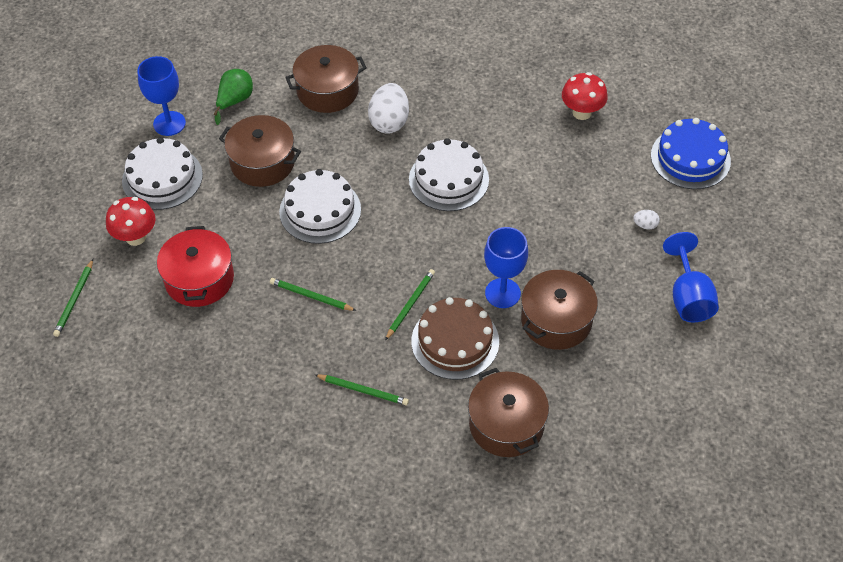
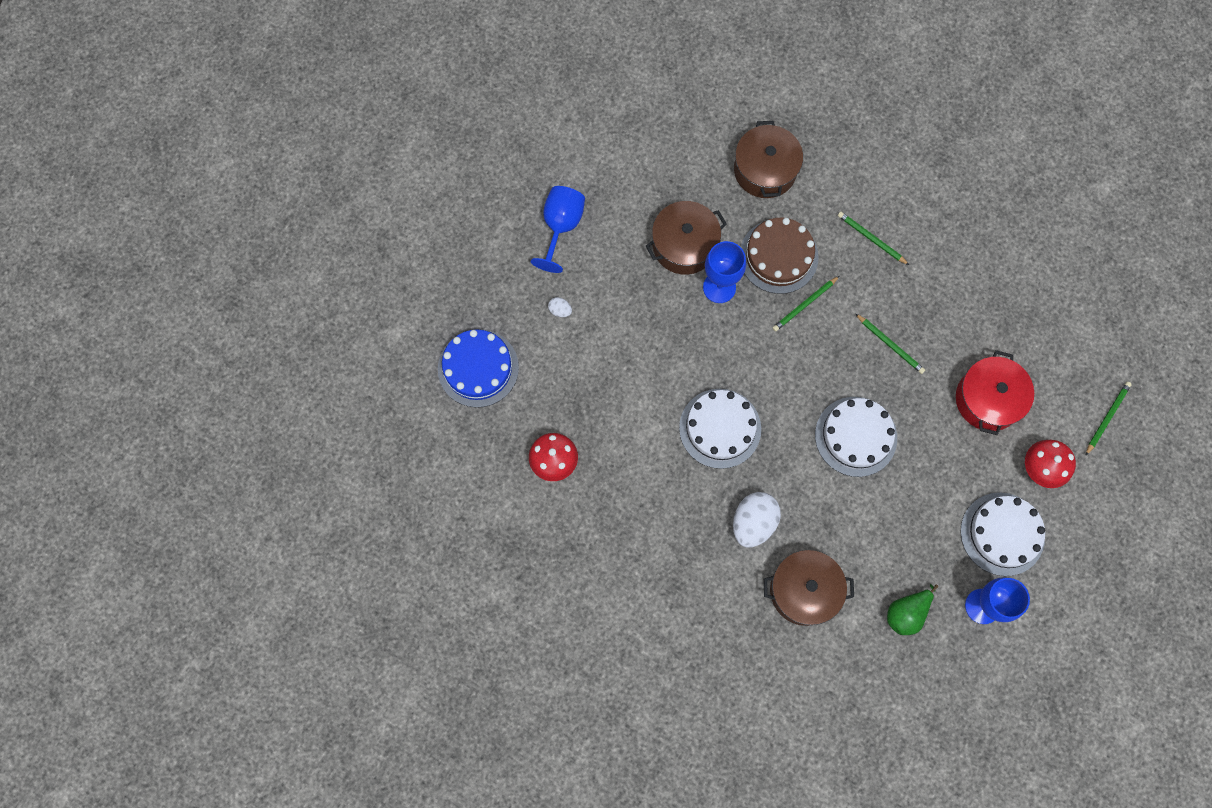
camera: 160 degrees left, 20 degrees up
(262, 162) = (897, 517): brown pot -> none

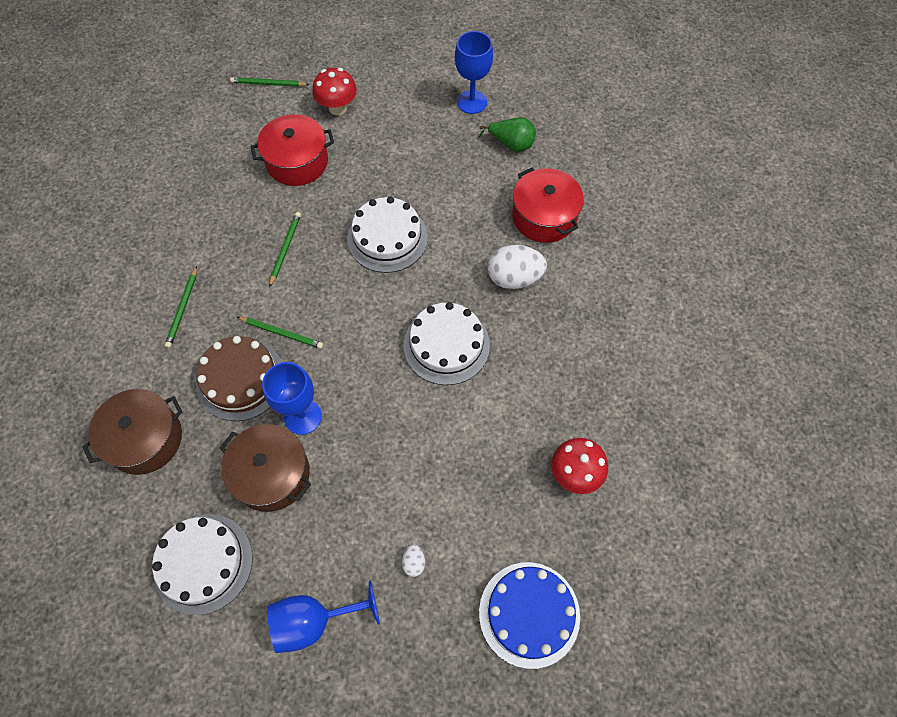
camera: 120 degrees left, 10 degrees down
(804, 590) = (544, 216): brown pot -> red pot
(1002, 534) = (406, 111): white cake -> white cake (203, 563)

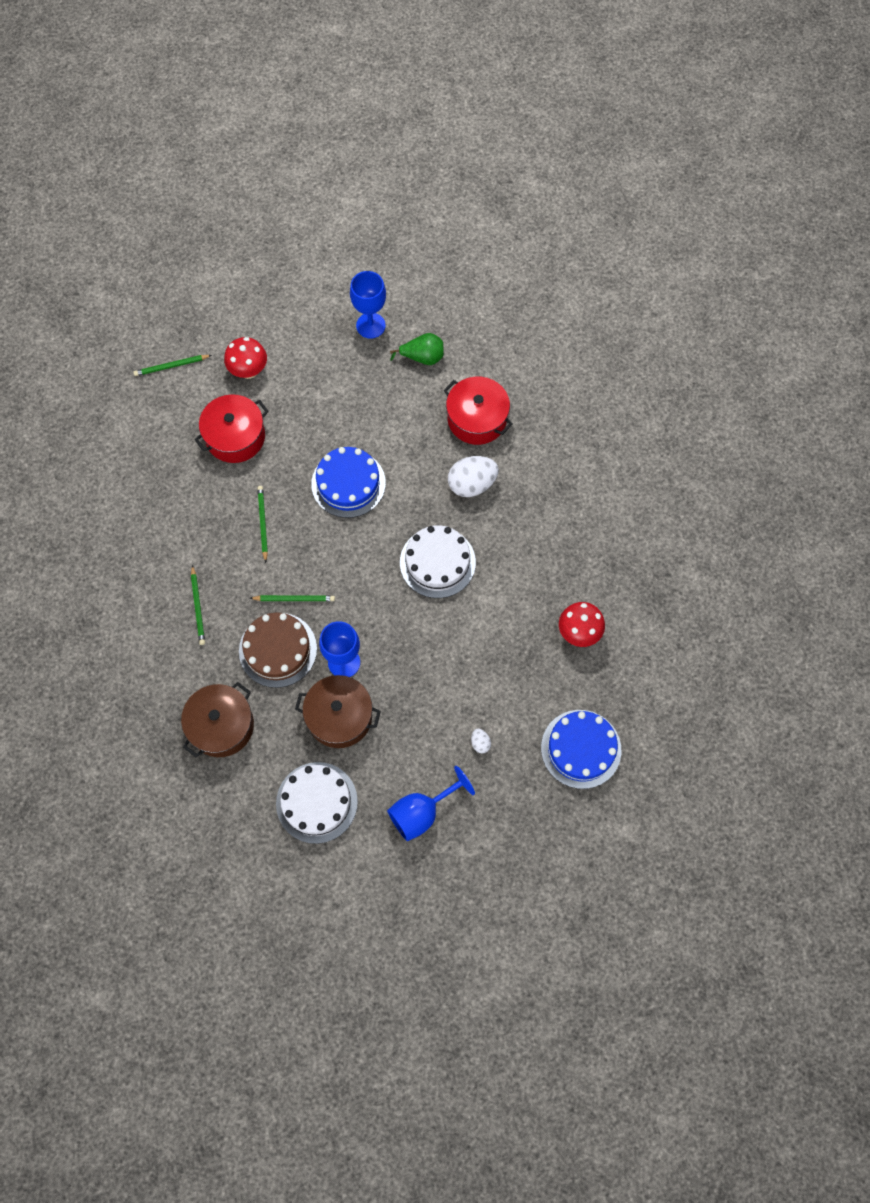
camera: 20 degrees left, 5 degrees up
(387, 238) = (348, 483): white cake -> blue cake

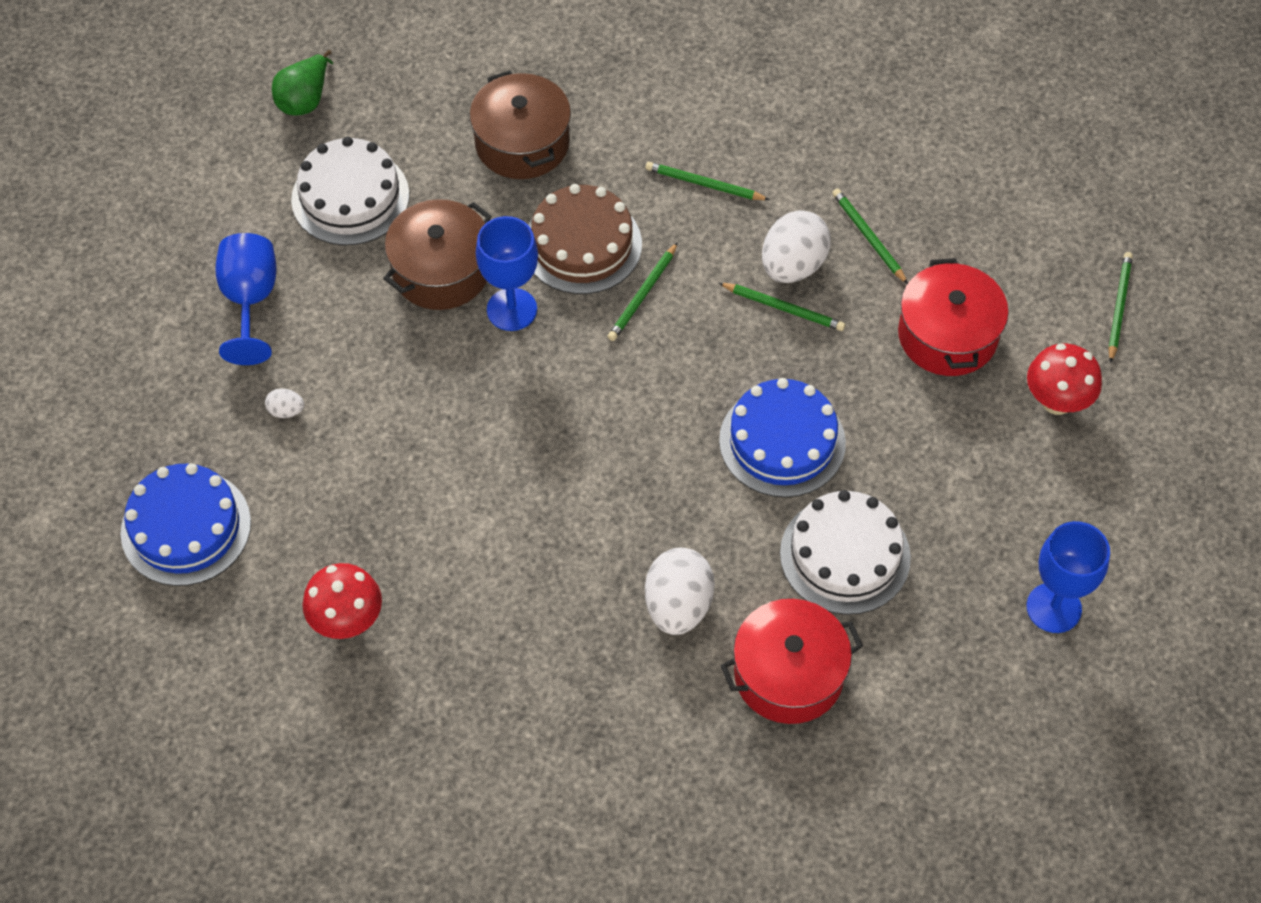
camera: 120 degrees right, 10 degrees down
(190, 504) = (868, 237): none -> green pencil
(231, 532) = (793, 266): none -> white egg
(422, 357) = (949, 654): green pear -> green pear (305, 99)
(437, 562) = (581, 493): white cake -> white cake (845, 555)

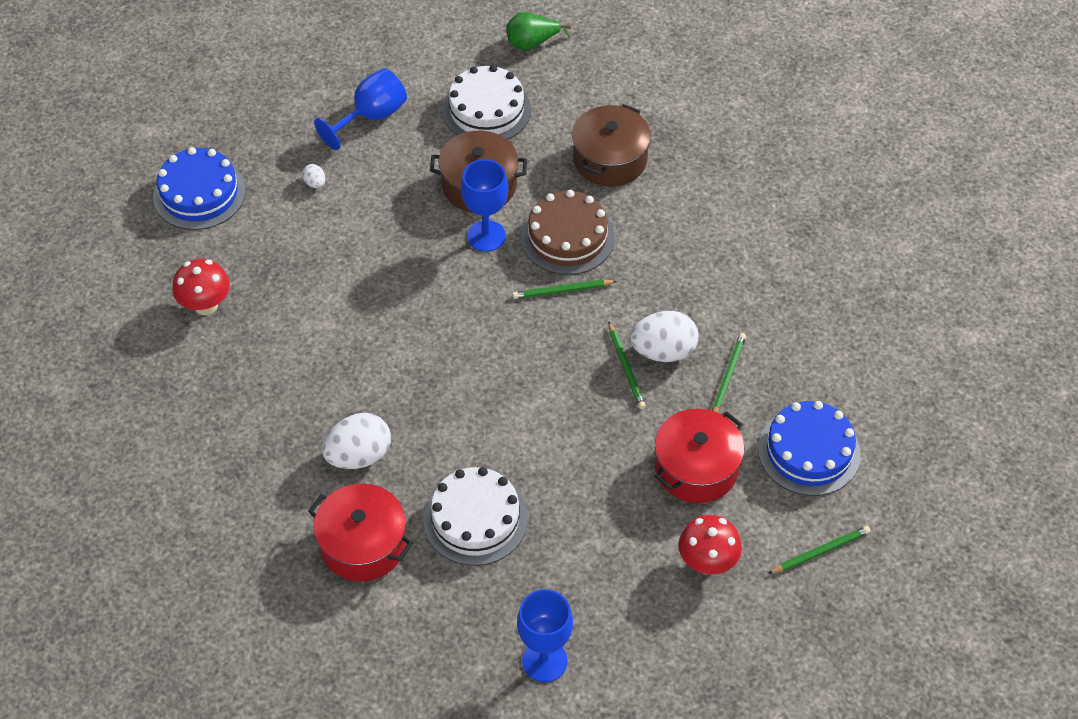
camera: 50 degrees right, 5 degrees down
(704, 184) = (676, 266): green pencil -> none
(782, 441) = (526, 432): blue cake -> blue cake (809, 451)

